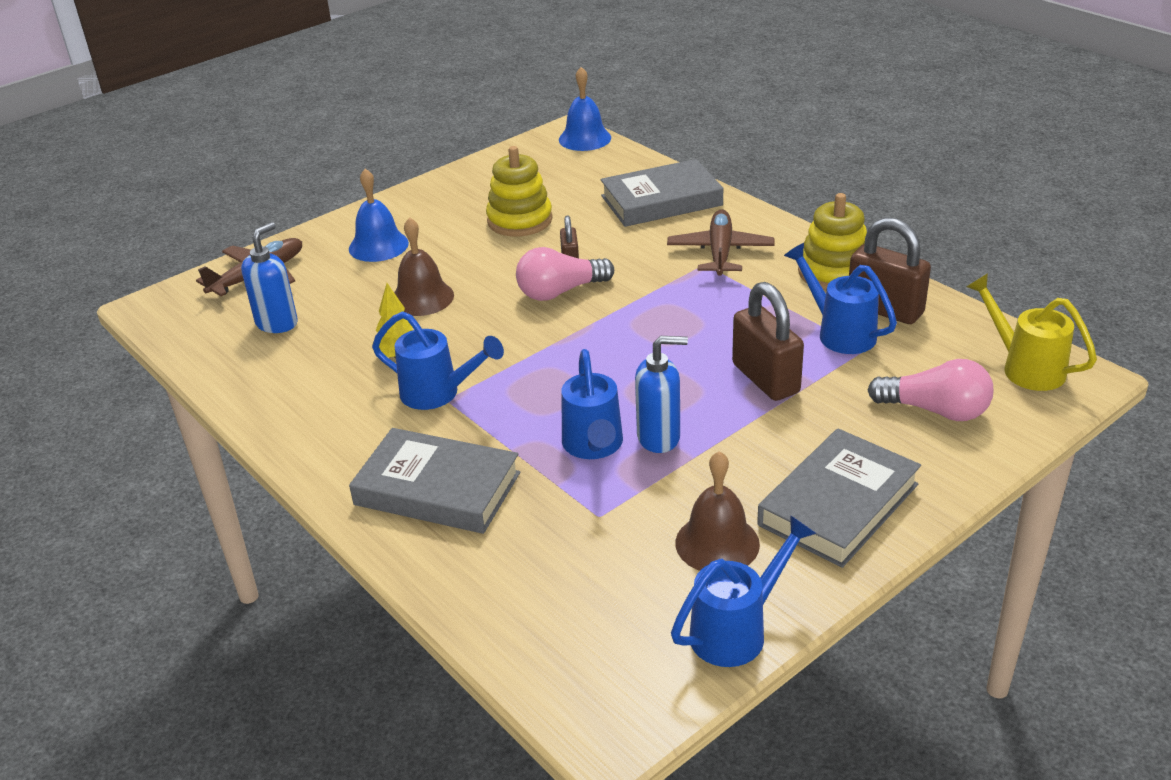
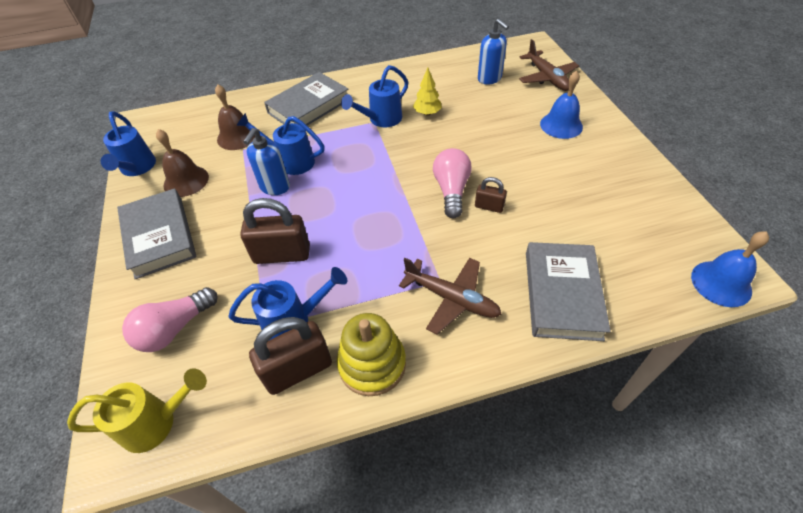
camera: 115 degrees right, 15 degrees up
(422, 298) = (483, 131): brown bell -> brown bell (237, 136)
(520, 220) = (566, 197): yellow stacking toy -> none

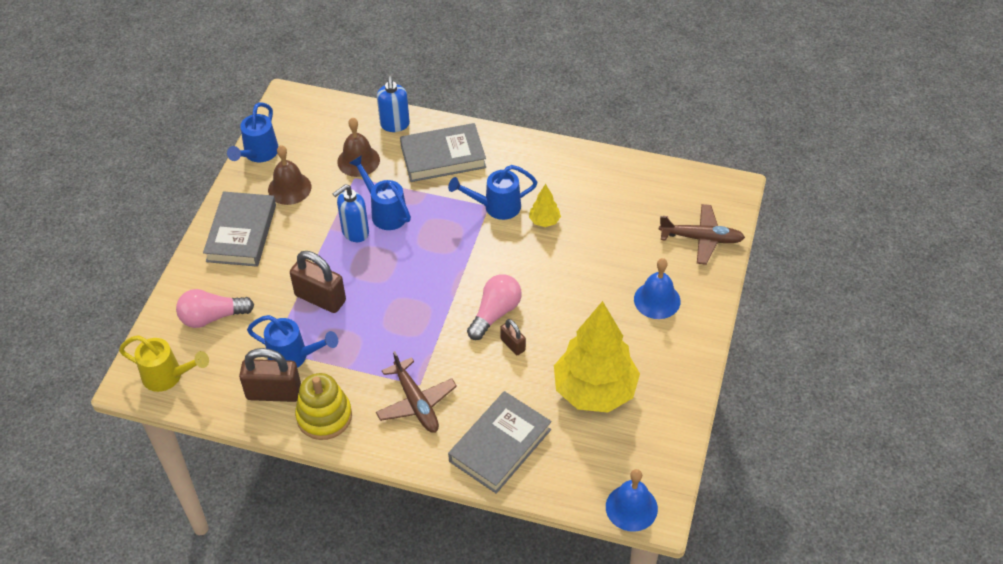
camera: 30 degrees right, 0 degrees up
(489, 79) = (641, 210): blue soap dispenser -> blue soap dispenser (395, 125)
(547, 77) = (701, 238): brown plane -> brown plane turned 90 degrees counterclockwise
(588, 207) = (594, 391): none -> yellow tree

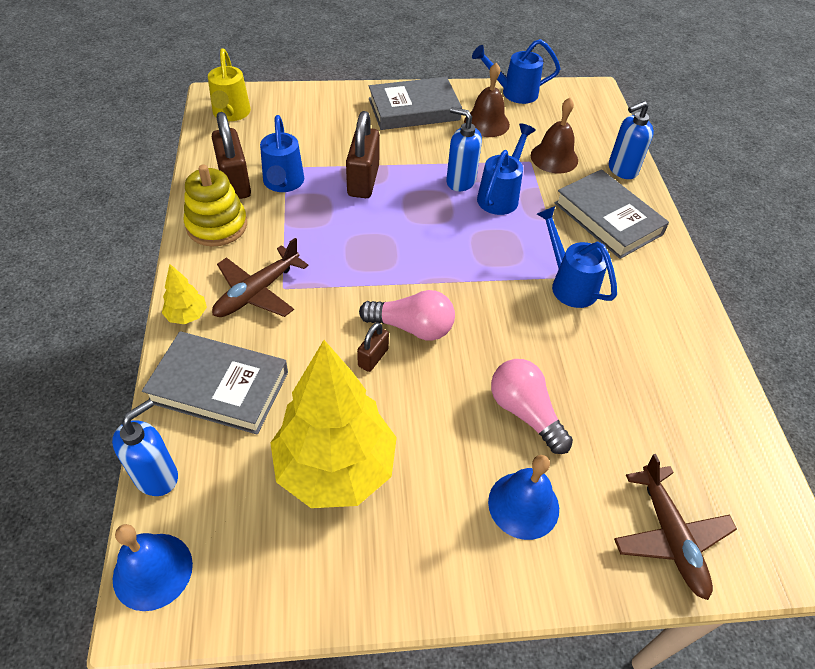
camera: 65 degrees right, 0 degrees up
(212, 317) = (308, 120): pink light bulb -> pink light bulb (525, 412)
(544, 221) = (578, 336): yellow tree -> yellow tree (187, 316)
(562, 496) = (157, 476): none -> blue soap dispenser

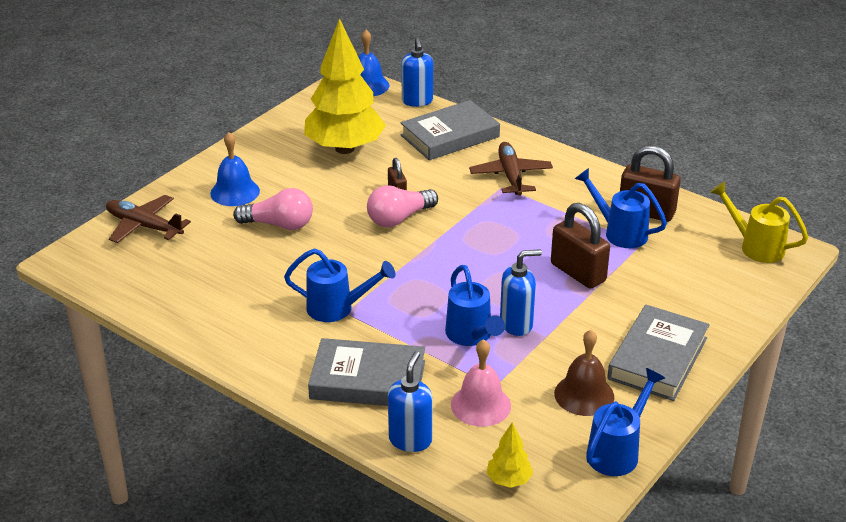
camera: 135 degrees right, 15 degrees down
(187, 316) = (522, 145): yellow tree -> yellow tree (509, 480)
(217, 225) = (601, 185): yellow stacking toy -> none
(554, 157) = (481, 405): brown bell -> pink bell

